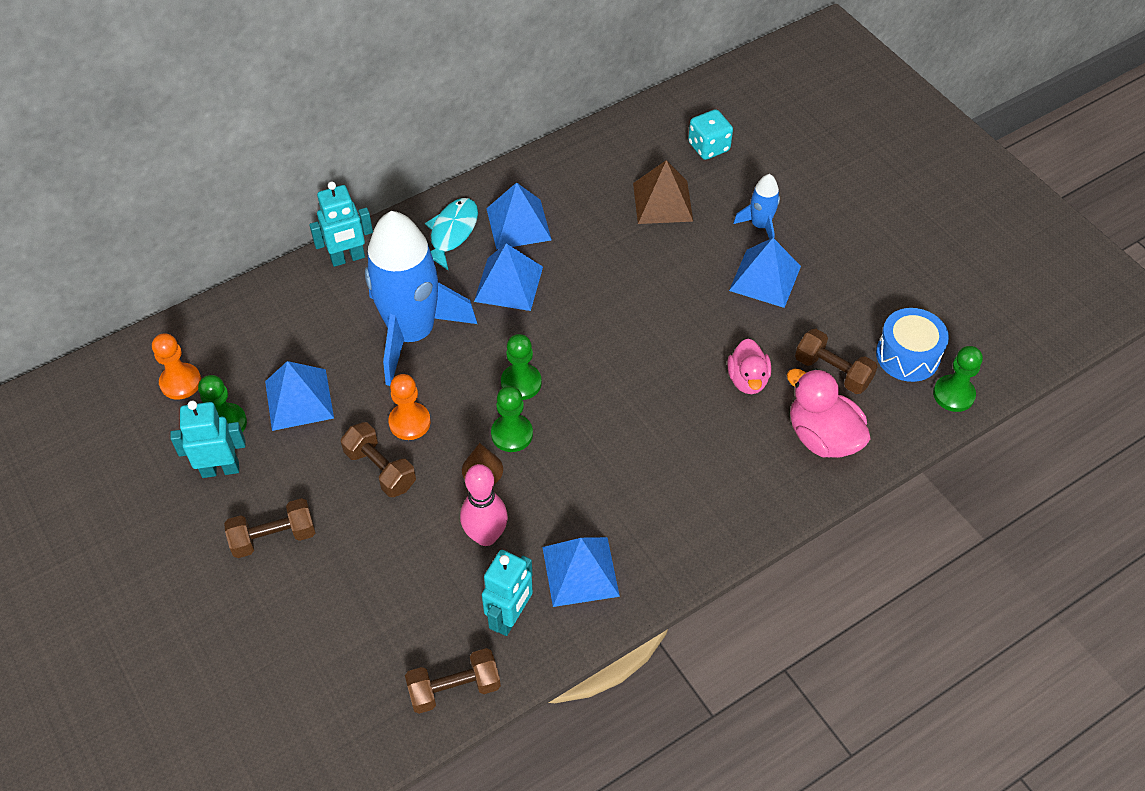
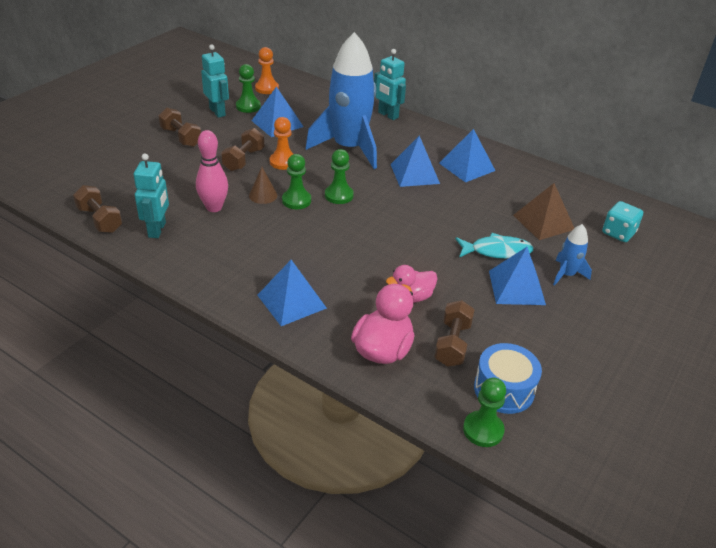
camera: 65 degrees right, 15 degrees down
(452, 233) = (437, 144): turquoise fish -> turquoise fish (497, 251)
(510, 617) = (157, 230): turquoise robot -> turquoise robot turned 90 degrees counterclockwise
(580, 571) = (203, 251): blue pyramid -> blue pyramid (291, 301)

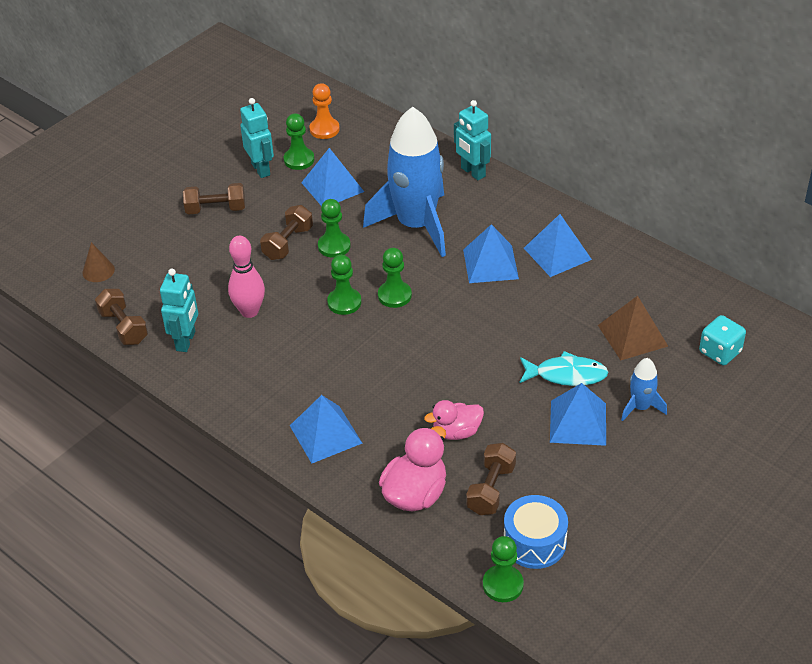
camera: 10 degrees right, 5 degrees up
(181, 137) = (216, 209): brown dumbbell -> brown dumbbell turned 60 degrees counterclockwise
(263, 195) = (306, 295): brown cone -> brown cone (98, 271)
(283, 162) = (334, 246): orange pawn -> green pawn

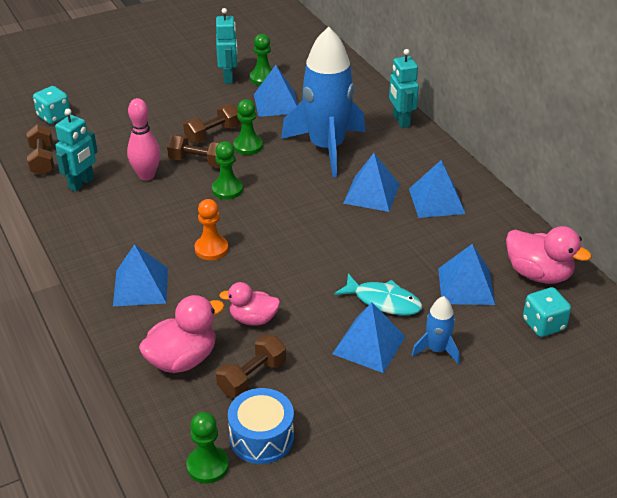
camera: 20 degrees right, 5 degrees down
(98, 271) = (54, 116): brown cone -> turquoise dice
(216, 209) = (173, 96): brown dumbbell -> brown dumbbell (198, 162)
(324, 129) = (298, 62): orange pawn -> orange pawn (211, 249)
(394, 295) = (273, 196): green pawn -> none
(632, 335) = (466, 286): brown pyramid -> blue pyramid
(690, 303) = (538, 274): none -> pink duck

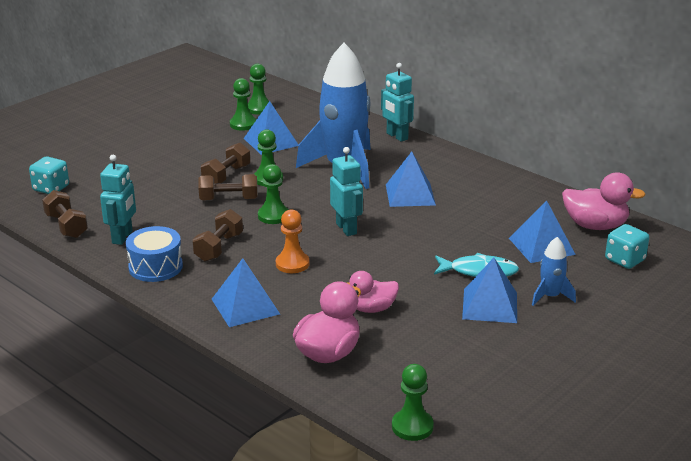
camera: 20 degrees left, 10 degrees down
(146, 175) = (185, 219): pink bowling pin -> none
(228, 77) = (209, 129): turquoise robot -> turquoise robot (346, 229)
(252, 377) = (403, 352): brown dumbbell -> brown dumbbell (219, 247)
(261, 437) = (445, 394): blue drum -> blue drum (155, 267)
(288, 63) = (259, 109): none -> green pawn
(436, 201) = (471, 189): blue pyramid -> none

